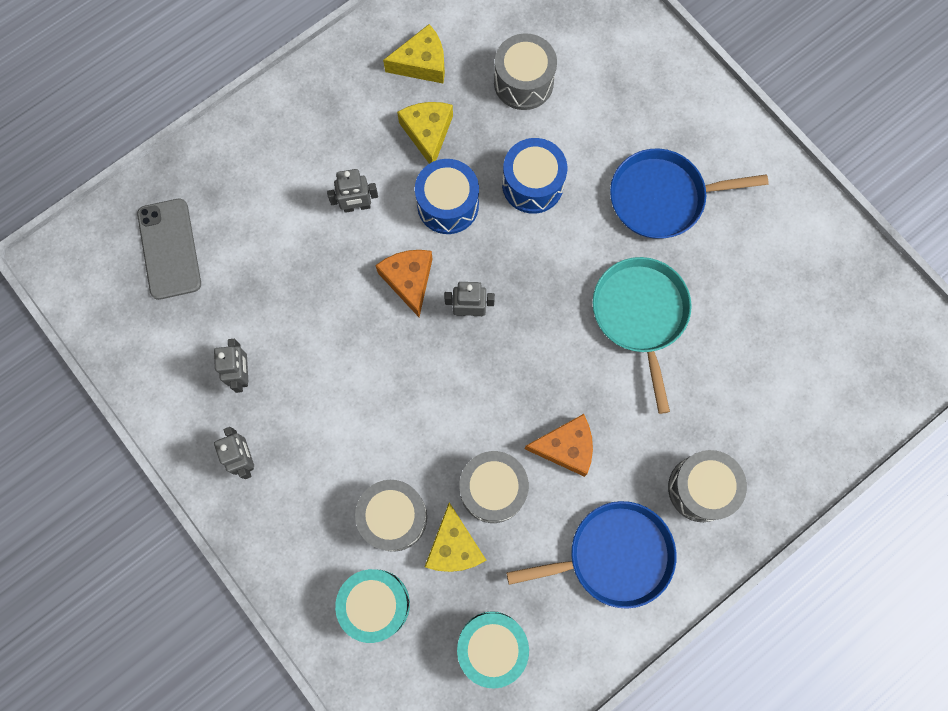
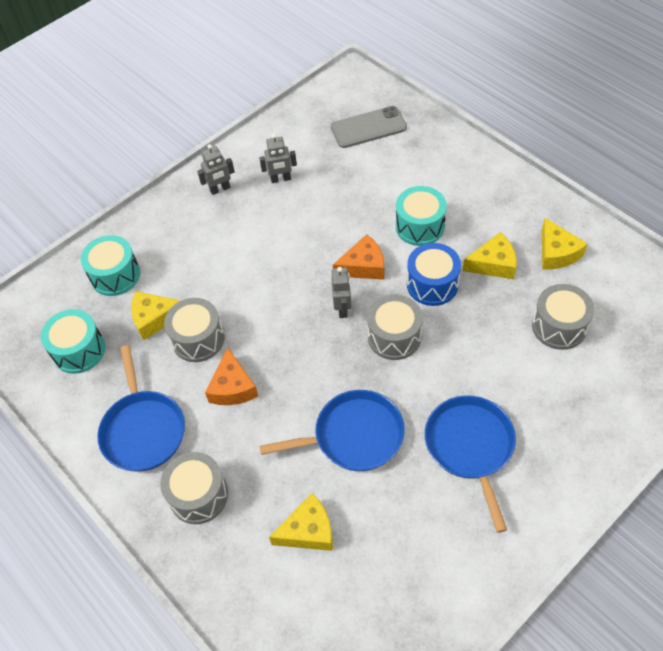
camera: 90 degrees right, 20 degrees down
(357, 206) = (420, 226): grey robot -> turquoise drum
(393, 517) = (177, 278): grey drum -> grey drum (394, 337)
(532, 184) = (462, 342): blue drum -> none
(640, 314) = (354, 436): turquoise pan -> blue pan
(747, 371) = (308, 531): none -> yellow cheese

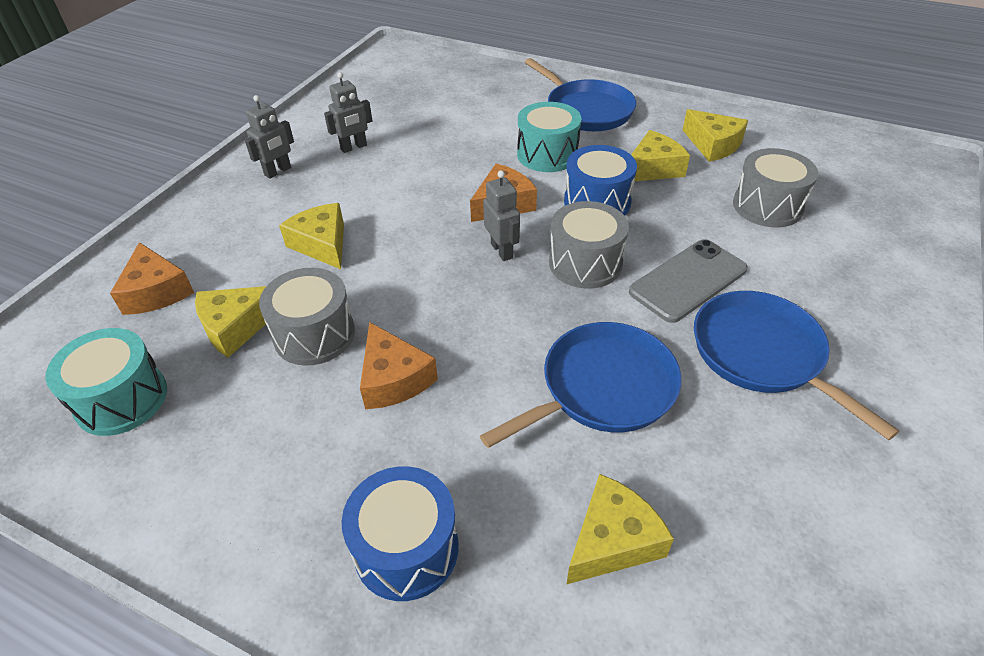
camera: 25 degrees left, 10 degrees down
(115, 275) = (156, 291): turquoise drum -> orange cheese
(143, 430) = (271, 479): blue pan -> blue pan (586, 110)
(198, 495) = (406, 549): grey drum -> blue drum
(227, 267) = (322, 244): none -> yellow cheese
(368, 127) = (436, 87): grey phone -> grey phone (688, 281)

